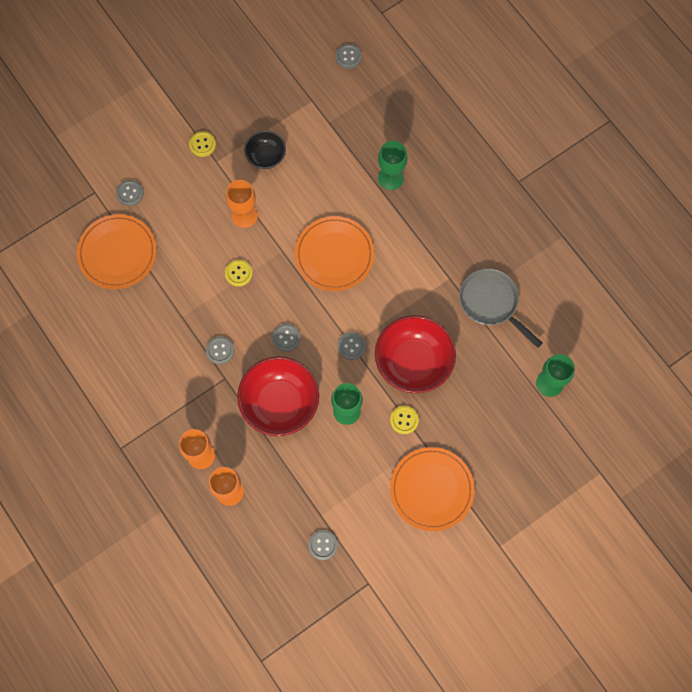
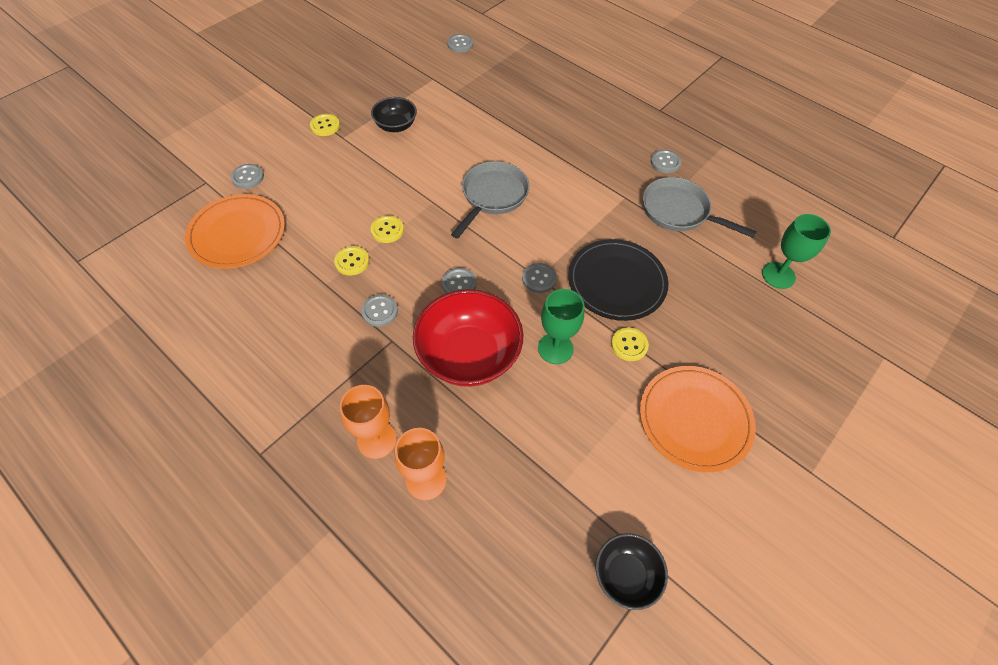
camera: 15 degrees left, 15 degrees down
(205, 299) = (352, 261): none -> yellow button
(244, 215) = (383, 177): orange goblet -> none
(323, 545) = (576, 526): grey button -> grey button (665, 162)
(334, 255) = (492, 196): orange plate -> grey pan
(345, 583) = (625, 575): none -> black bowl
(391, 178) = (531, 125): green goblet -> none
(413, 362) = (616, 282): red bowl -> black plate

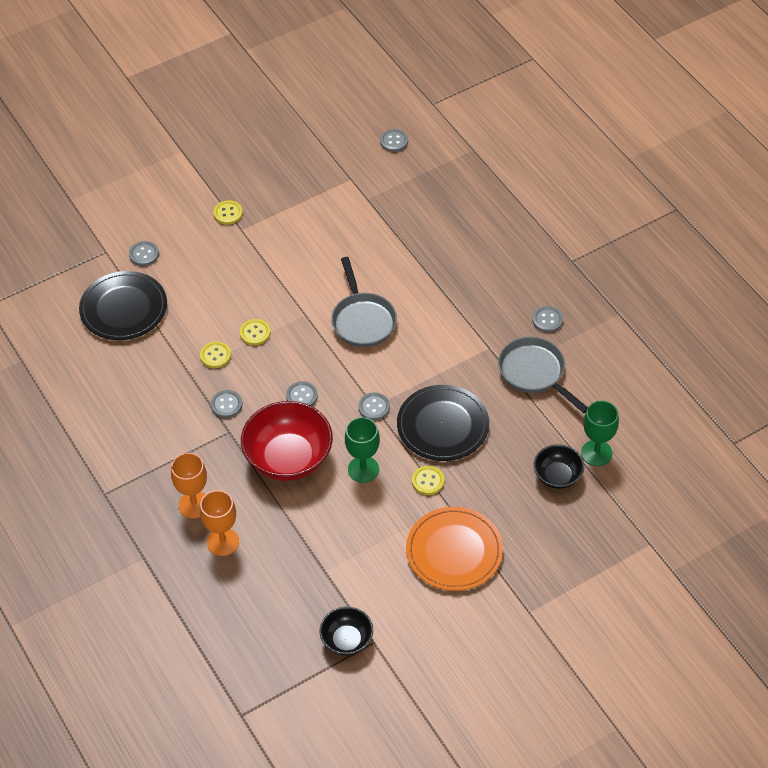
camera: 20 degrees right, 5 degrees down
(237, 234) = (123, 308): orange plate -> black plate
(396, 126) = (296, 226): black bowl -> black bowl (557, 476)
(492, 196) = (362, 320): grey pan -> grey pan turned 120 degrees clockwise

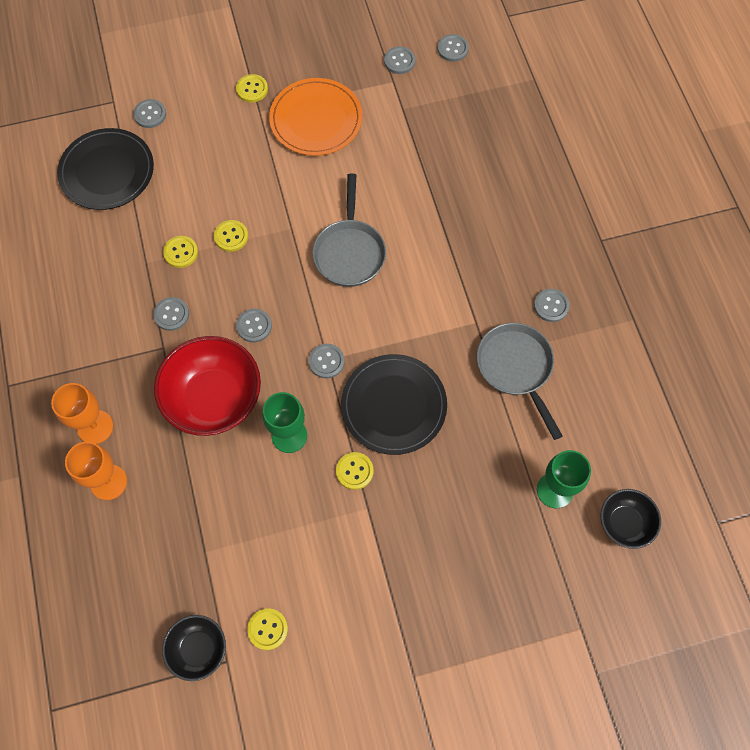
camera: 15 degrees right, 15 degrees up
(350, 161) = (399, 61): none -> grey button
(398, 611) = (267, 629): none -> yellow button
(454, 551) = (354, 570): orange plate -> orange plate (316, 119)
(557, 476) = (501, 507): black bowl -> black bowl (624, 523)

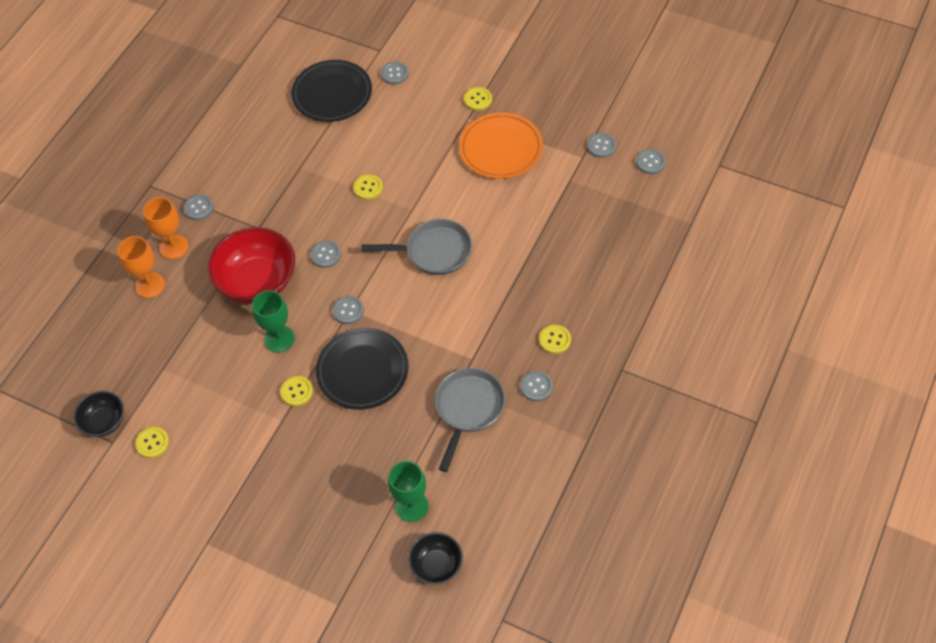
camera: 45 degrees right, 10 degrees down
(171, 314) = (283, 211): grey button -> grey button (199, 208)
(181, 252) = (327, 176): yellow button -> yellow button (555, 340)
(349, 252) = (434, 251): grey pan -> grey pan turned 135 degrees counterclockwise

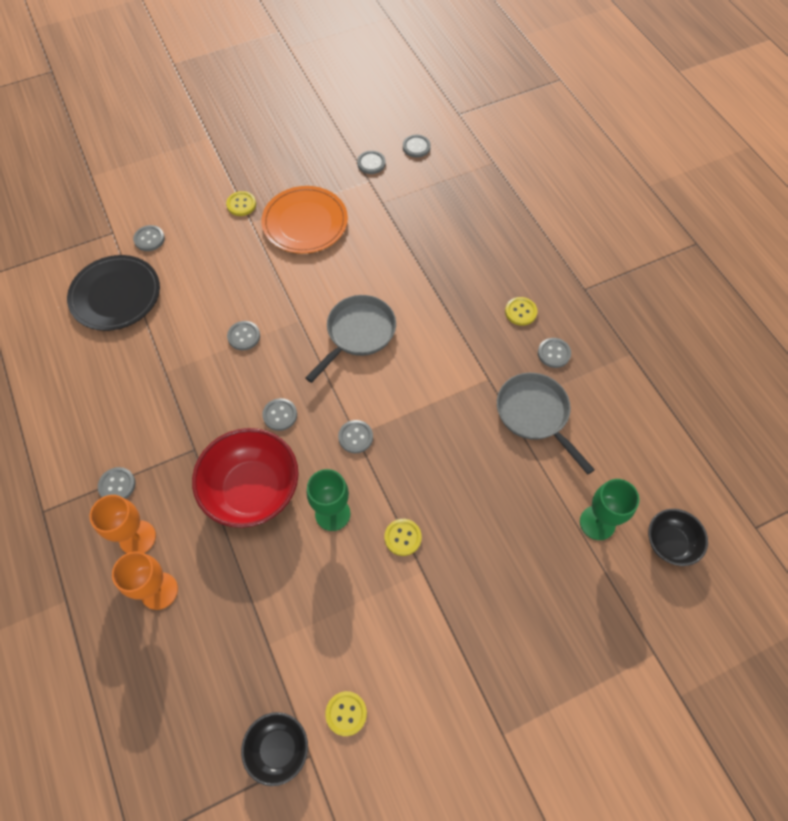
camera: 55 degrees left, 5 degrees up
(362, 370) = (428, 468): black plate -> none
(368, 188) = (244, 336): yellow button -> grey button

